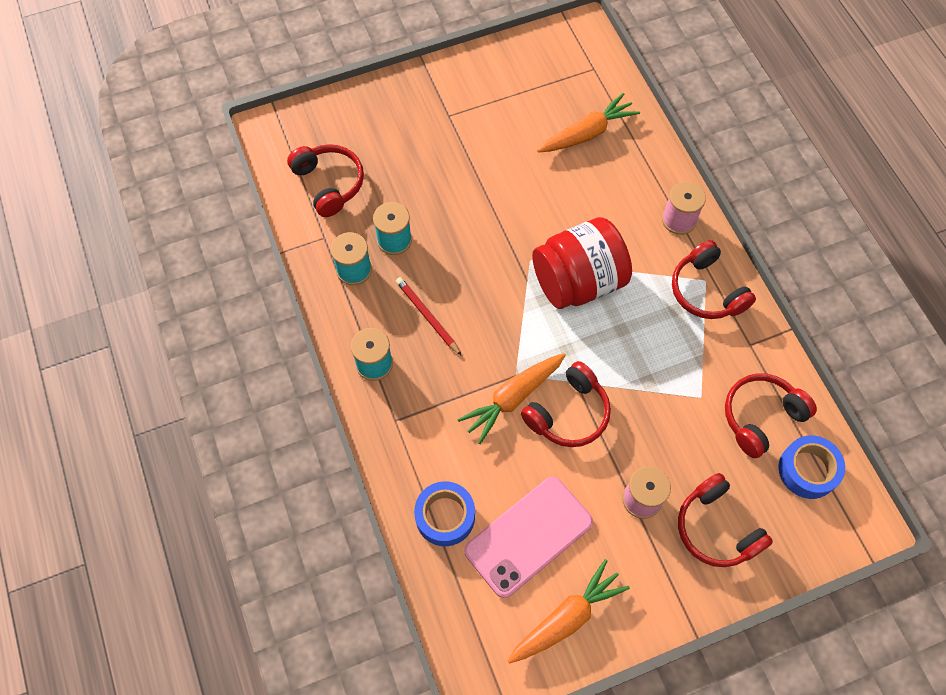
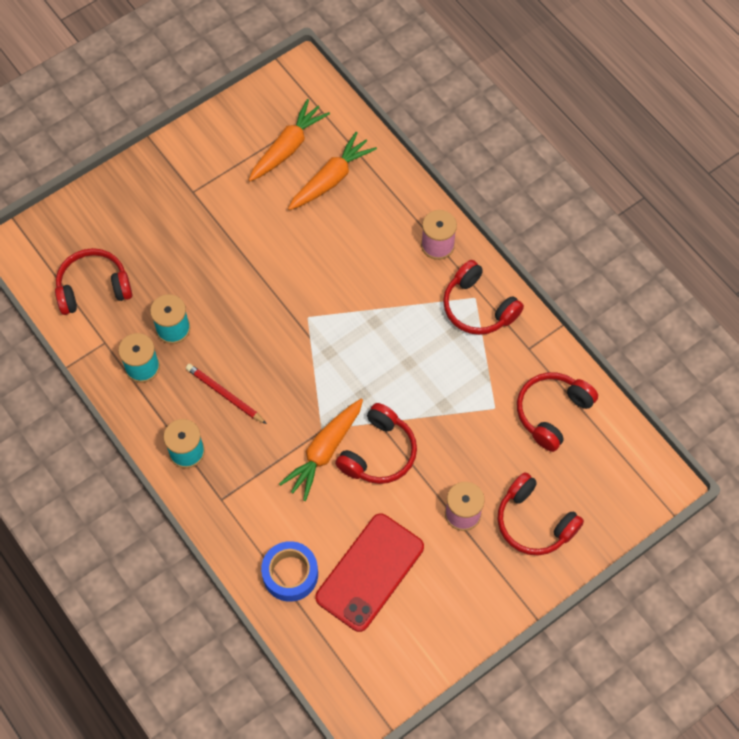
camera: 15 degrees left, 0 degrees up
(329, 184) = (93, 288): red headphones -> red headphones turned 60 degrees counterclockwise
(528, 536) = (370, 572): pink phone -> red phone
(567, 617) = (421, 633): orange carrot -> orange carrot (288, 147)
(578, 282) = (358, 327): red jar -> none
(807, 470) = (603, 450): blue tape -> none

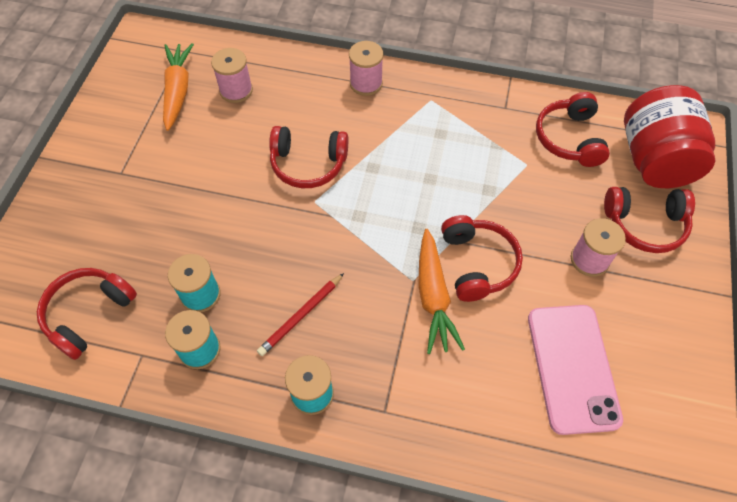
camera: 40 degrees left, 5 degrees down
(225, 394) = (301, 315): red pencil -> red pencil turned 45 degrees counterclockwise
(290, 574) = (511, 428): blue tape -> none
(331, 178) = (236, 90): orange carrot -> pink spool
(370, 572) = (572, 367): red phone -> pink phone
(478, 307) = (440, 104): red headphones -> red headphones (308, 164)
(601, 481) = (654, 160): none -> red jar

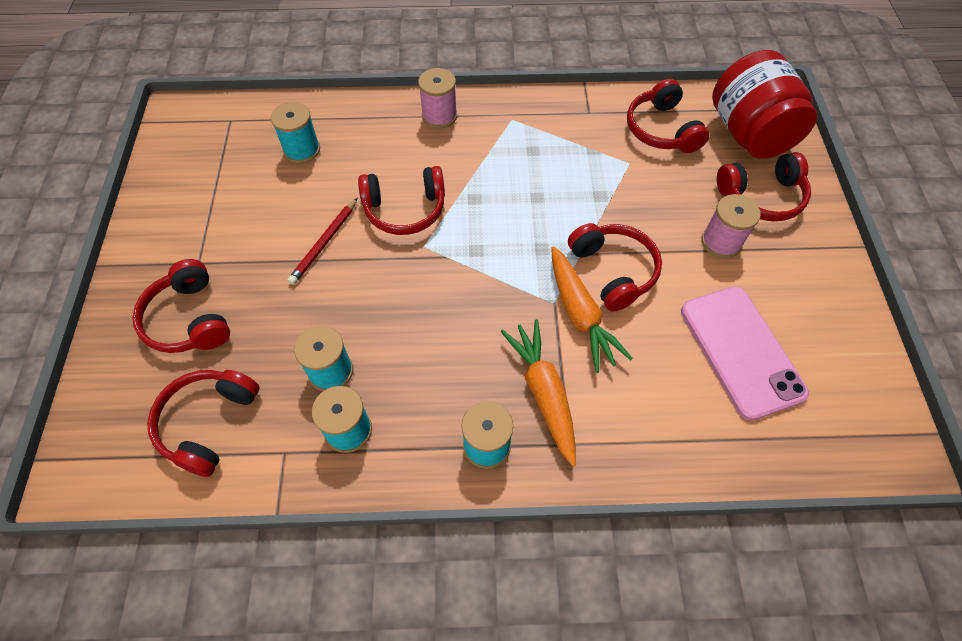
camera: 15 degrees left, 0 degrees up
(99, 221) = (189, 319): none -> red headphones
(178, 90) = (236, 162): orange carrot -> orange carrot (543, 392)
(236, 90) = (302, 150): pink spool -> turquoise spool
(301, 315) = (448, 367): red pencil -> red pencil (324, 243)

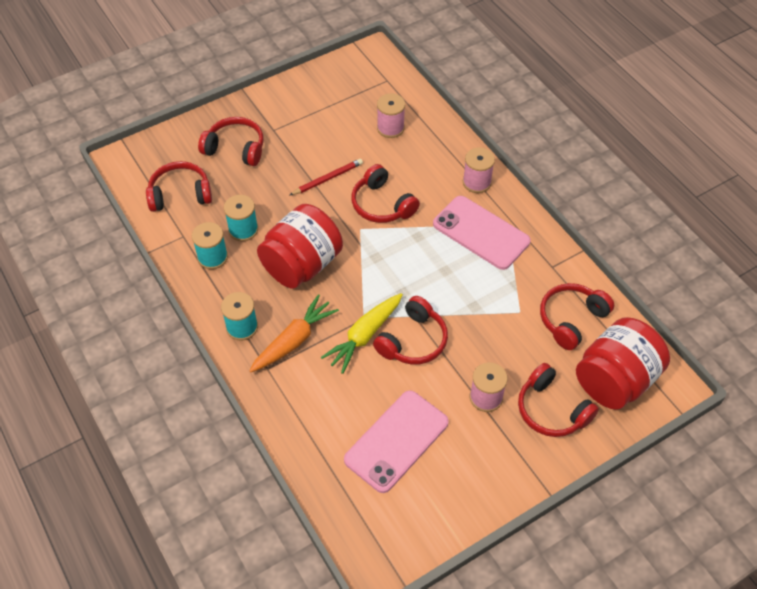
camera: 60 degrees right, 5 degrees down
(189, 319) = (235, 149): red headphones -> red headphones turned 75 degrees clockwise
(302, 150) = (390, 128): turquoise spool -> pink spool
(324, 243) = (327, 179): red pencil -> red pencil turned 150 degrees clockwise
(434, 330) = (302, 265): none -> red jar
(508, 145) = (481, 233): none -> pink phone
(580, 315) = (364, 336): orange carrot -> yellow carrot

